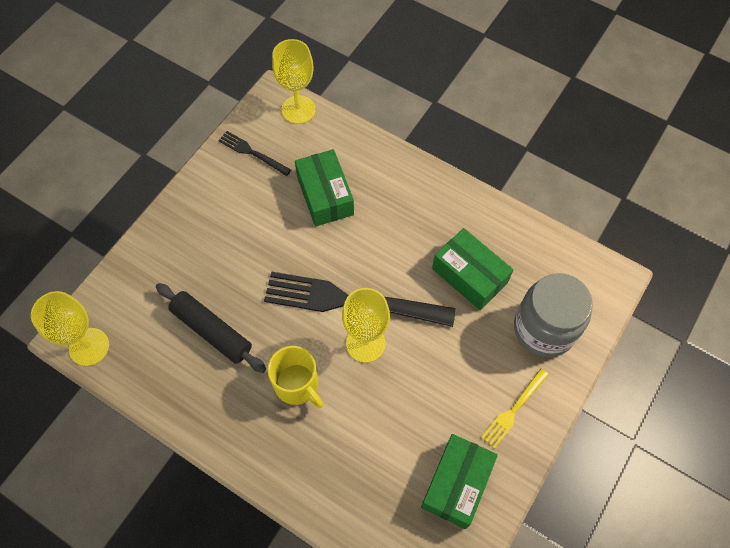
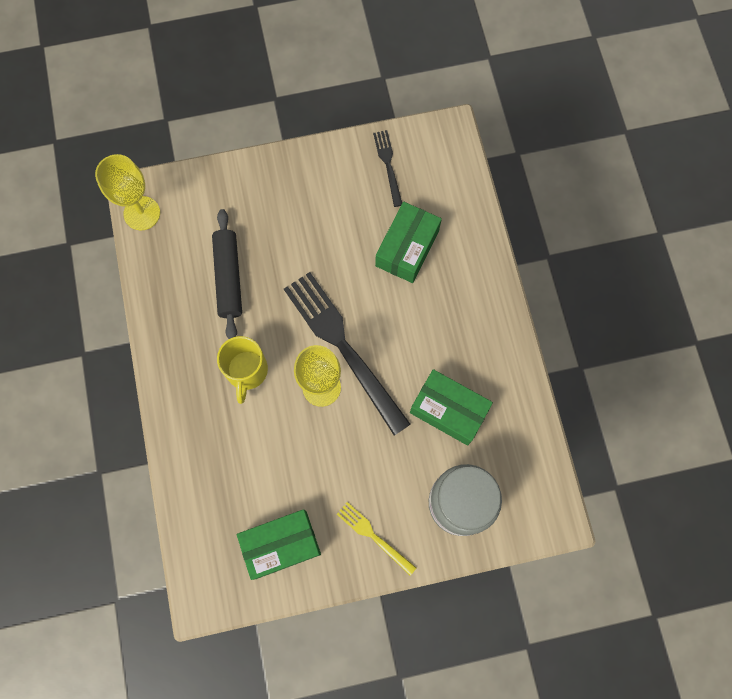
camera: 45 degrees right, 10 degrees up
(298, 109) = (458, 159): yellow goblet -> none
(469, 275) = (449, 410): green box -> green box turned 60 degrees counterclockwise
(513, 410) = (373, 536): yellow fork -> yellow fork turned 45 degrees clockwise

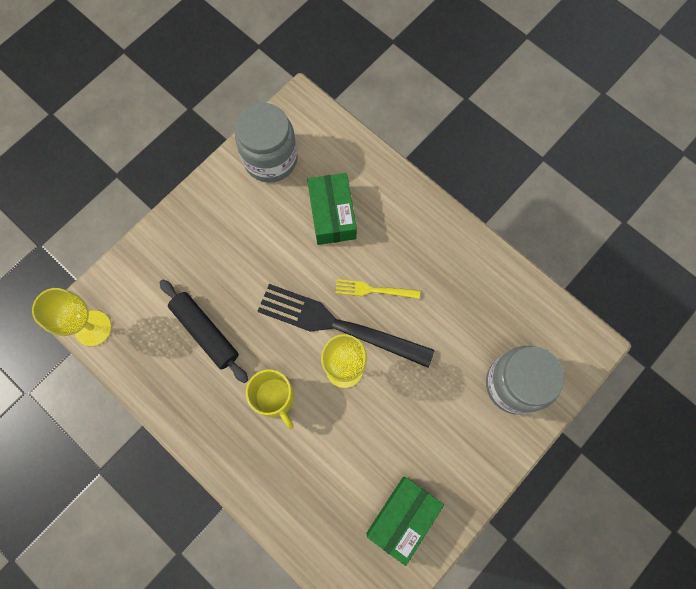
camera: 35 degrees left, 0 degrees up
(373, 536) = (469, 457): yellow fork -> yellow fork (373, 290)
(388, 165) = (270, 159): black fork -> grey jar
(449, 410) = (454, 319): green box -> none

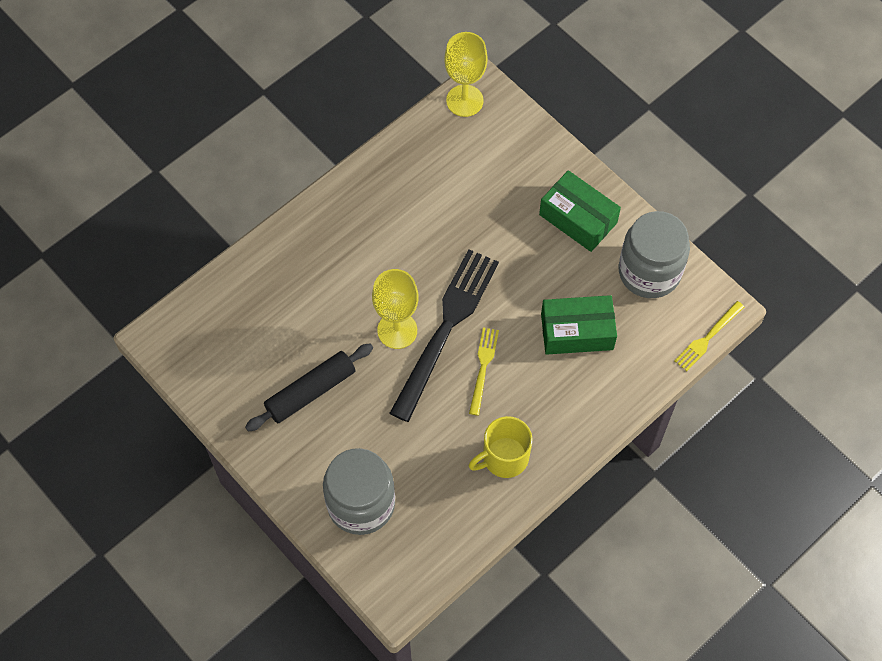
camera: 95 degrees right, 10 degrees down
(205, 332) = (450, 200): black rolling pin -> black rolling pin (310, 391)
(275, 398) = (374, 262): yellow mug -> yellow mug (504, 458)
(329, 113) = (707, 338): none -> yellow fork
(403, 517) = (238, 373): green box -> green box (578, 218)

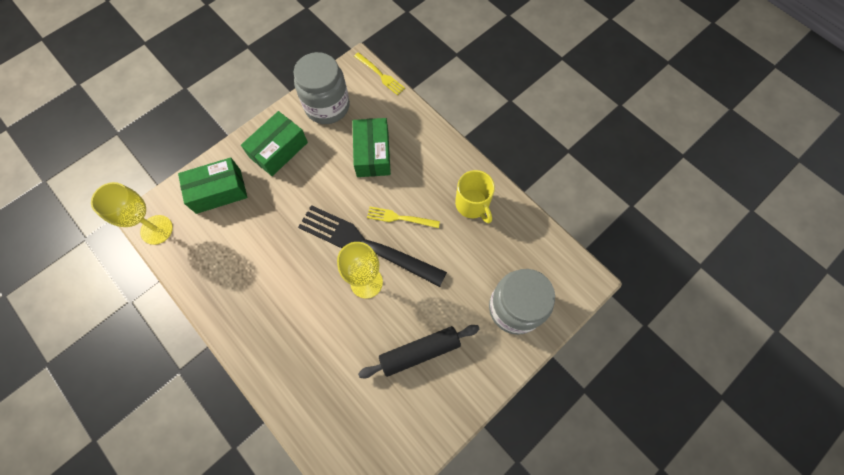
camera: 90 degrees left, 5 degrees up
(310, 391) = (420, 352): black rolling pin -> black rolling pin turned 75 degrees counterclockwise
(516, 158) = (218, 191): none -> green box

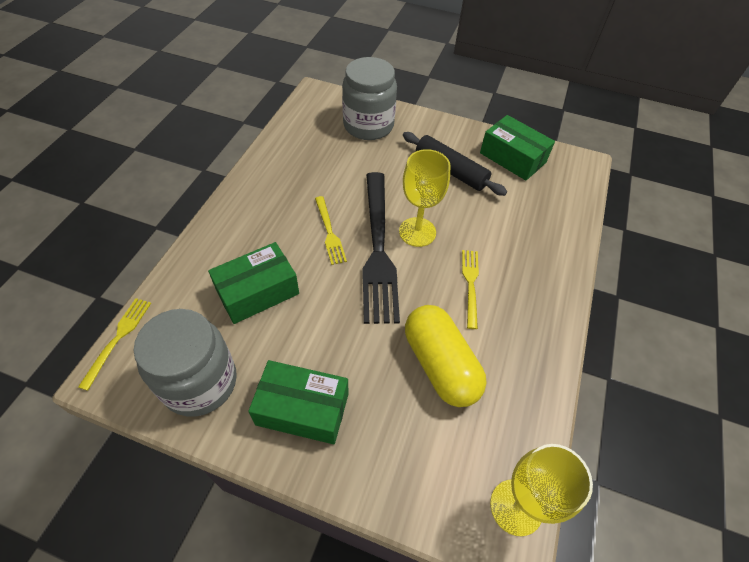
camera: 120 degrees left, 15 degrees down
(218, 191) = (409, 454): green box -> green box (512, 157)
(255, 237) = (440, 364): none -> yellow capsule
(298, 293) = (470, 284): none -> yellow fork
(472, 204) = (281, 181): yellow mug -> none

